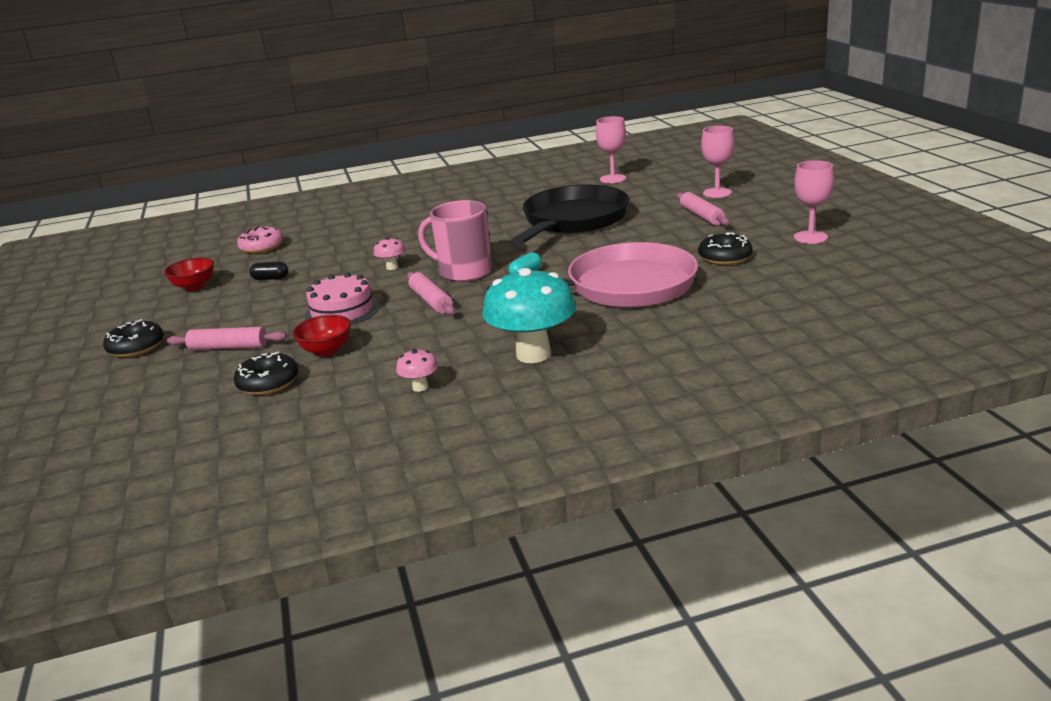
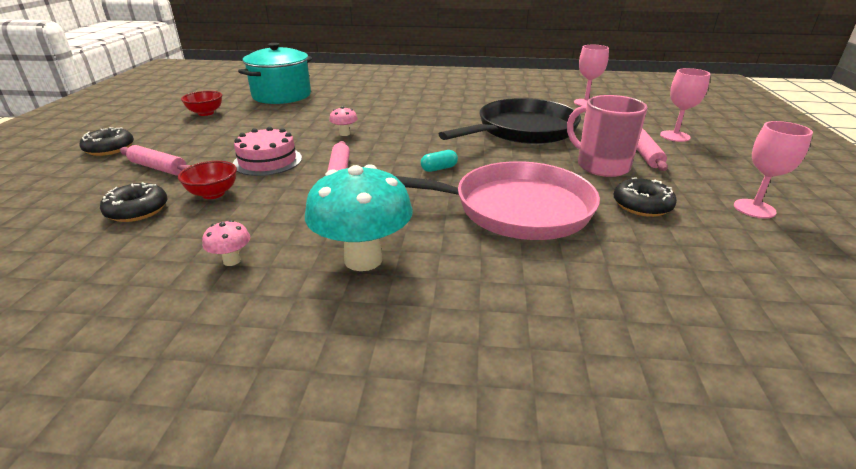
camera: 20 degrees right, 5 degrees up
(262, 247) = (282, 95): pink donut -> turquoise pot
(270, 278) = (256, 120): black capsule -> none
(464, 272) = (392, 153): pink mug -> pink mug (601, 166)

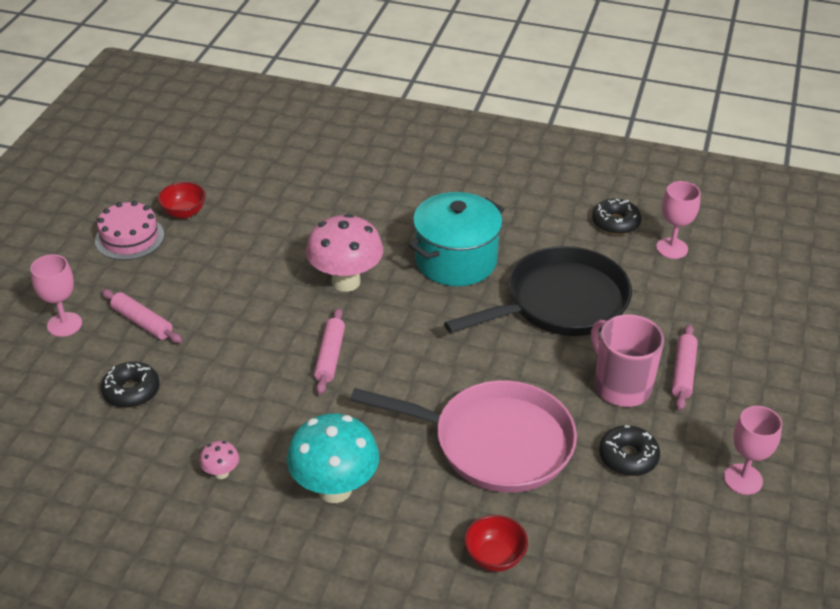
camera: 10 degrees right, 10 degrees up
(109, 149) = (86, 278): black donut -> black donut (615, 223)
(213, 194) = (201, 375): red bowl -> red bowl (494, 557)
(267, 161) = (255, 325): pink cake -> pink cake (129, 238)
(282, 95) = (277, 179): turquoise pot -> turquoise pot (456, 260)
(345, 134) = (346, 282): pink mushroom -> pink mushroom, size x2.28
(439, 168) = (438, 365): turquoise capsule -> none
(675, 136) = (743, 340): pink goblet -> pink goblet (64, 324)

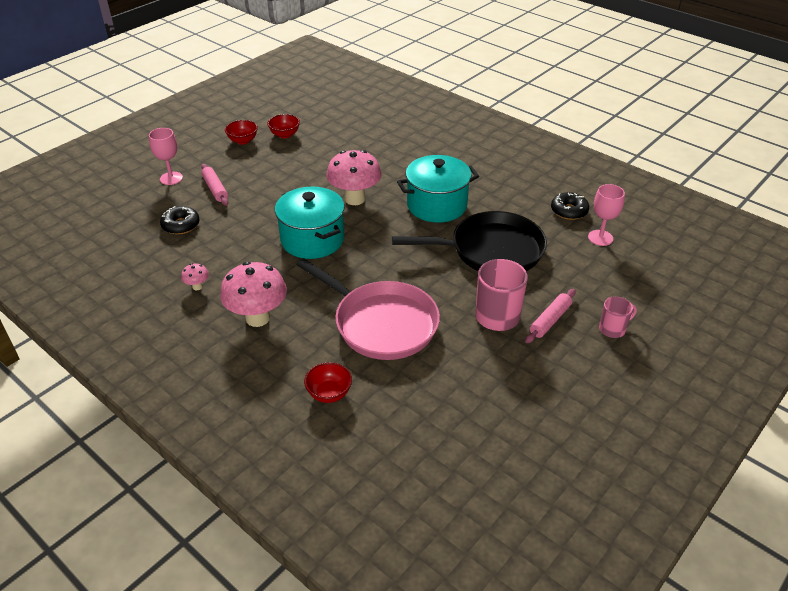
camera: 25 degrees right, 0 degrees up
(129, 238) = (243, 141): pink cake -> red bowl
(330, 356) = (312, 240): pink rolling pin -> turquoise pot
(334, 489) = (258, 318): turquoise mushroom -> pink mushroom
(628, 457) = (468, 362): black donut -> none
(743, 479) = (545, 405): pink goblet -> none
(755, 360) = (613, 329): none -> pink mug

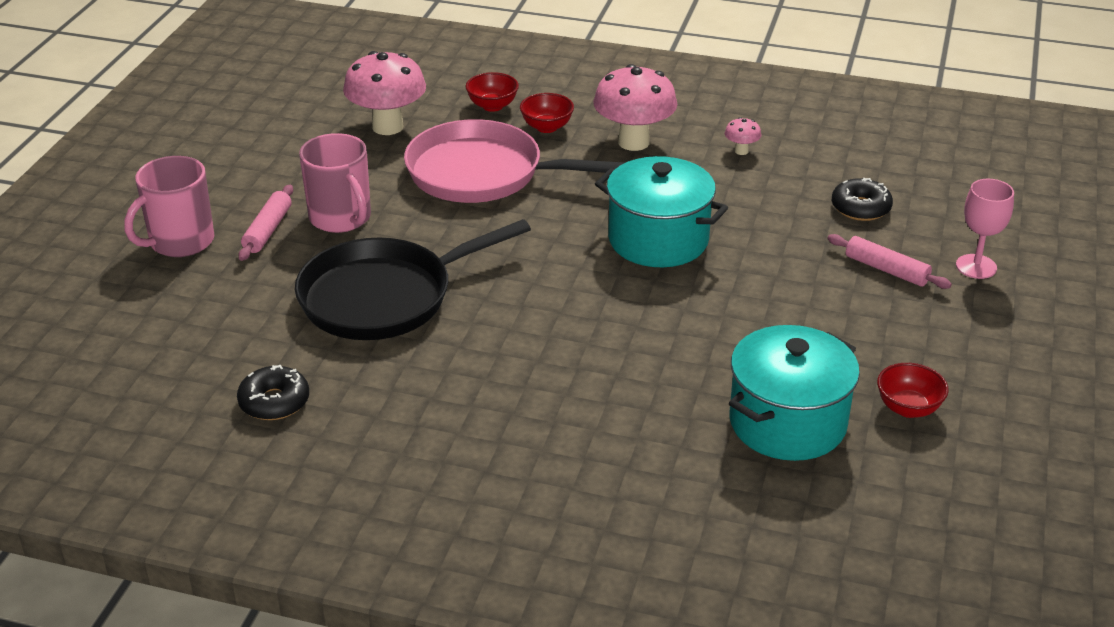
camera: 155 degrees right, 5 degrees down
(243, 141) = (964, 370): red bowl -> red bowl (547, 127)
(355, 199) = (654, 317): pink mushroom -> pink mushroom (387, 127)
(437, 205) = (511, 345): turquoise pot -> turquoise pot (787, 423)
(600, 238) = (210, 366): pink goblet -> none
(613, 329) = (180, 242): pink mug -> pink mug, size x1.74

